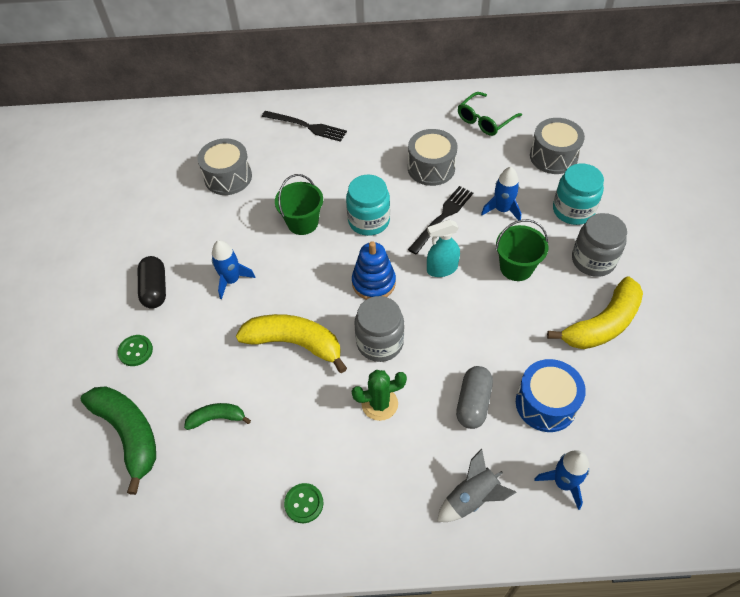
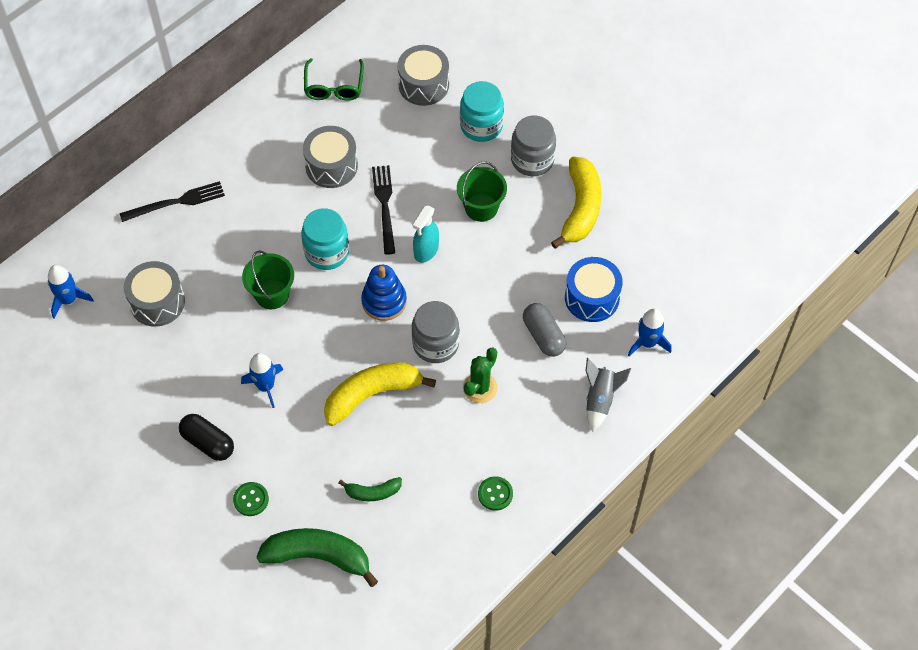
camera: 45 degrees left, 5 degrees up
(217, 418) = (372, 492): green banana -> green banana turned 135 degrees counterclockwise
(502, 210) = (426, 164): blue rocket -> blue rocket (69, 300)

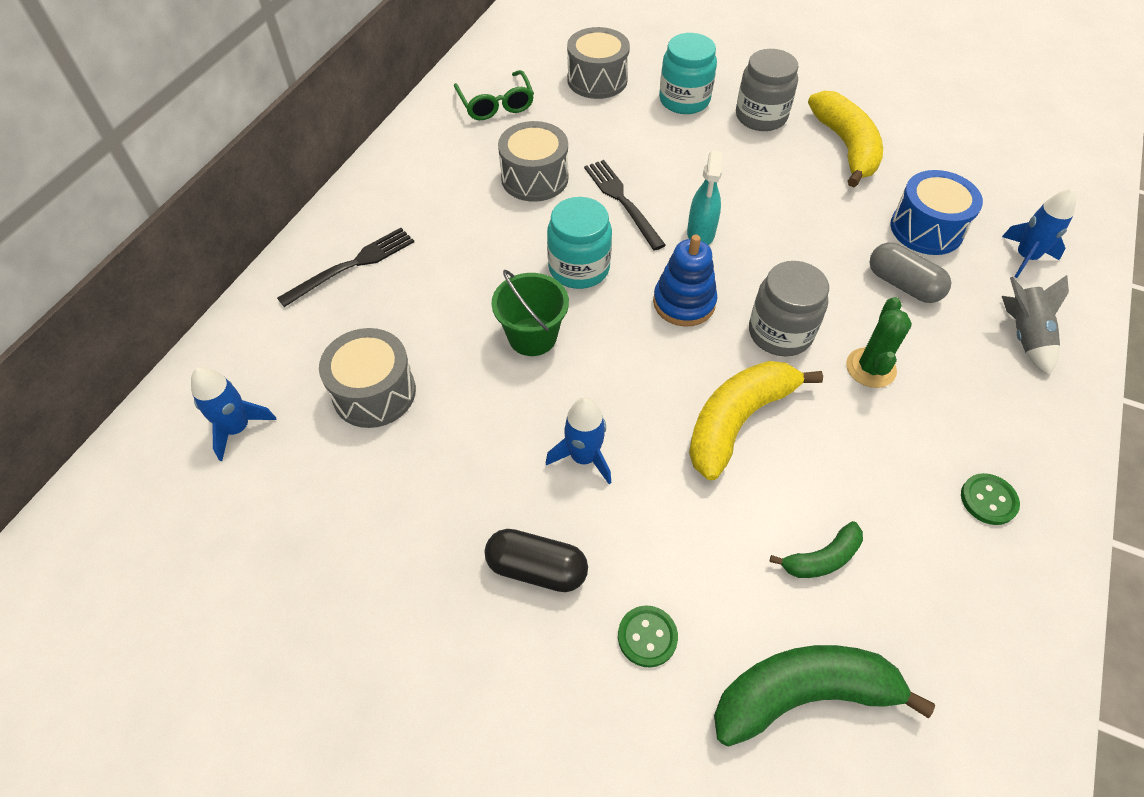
camera: 20 degrees left, 5 degrees down
(481, 207) = (736, 174): green bucket -> none

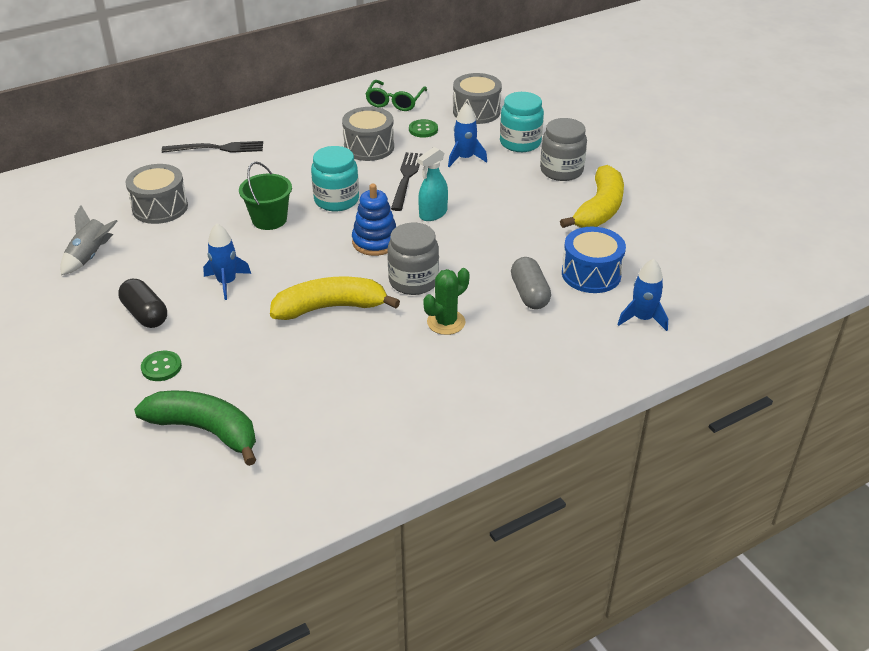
camera: 35 degrees right, 15 degrees down
(237, 428) = (82, 193): blue rocket -> blue rocket (465, 158)
(821, 558) = (292, 386): green banana -> none
(988, 500) = (427, 414): green button -> green button (423, 129)
(1024, 336) = (575, 355): grey rocket -> grey rocket (90, 256)

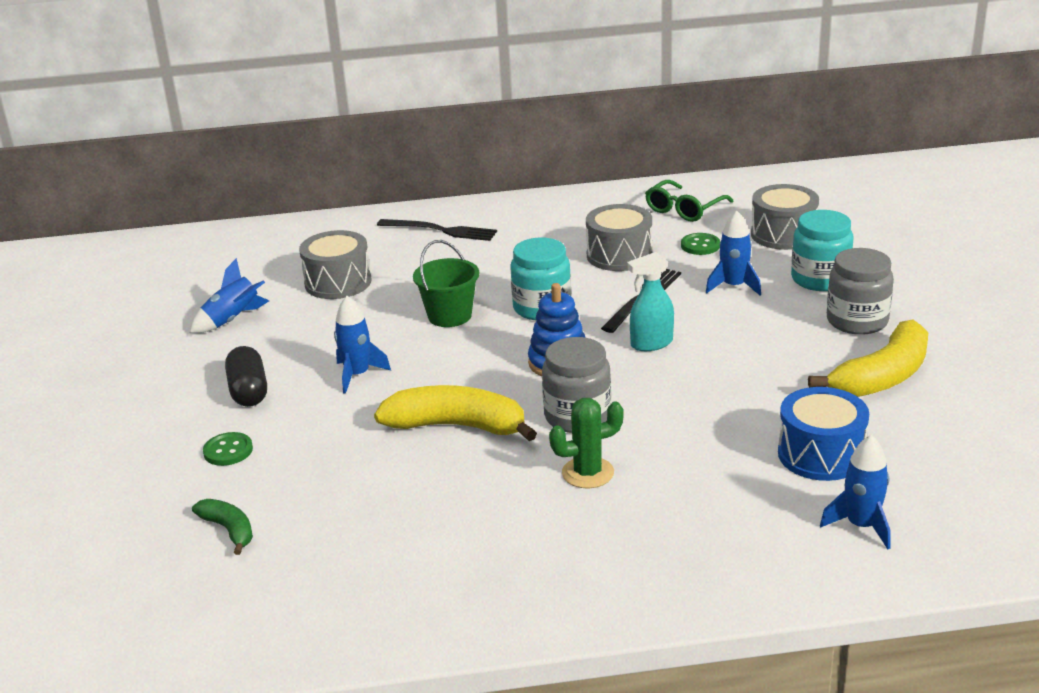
camera: 25 degrees right, 10 degrees down
(90, 256) = (232, 320): grey rocket -> blue rocket
(205, 430) = (229, 530): green banana -> green banana, size x0.53
(529, 294) = (719, 462): grey capsule -> none

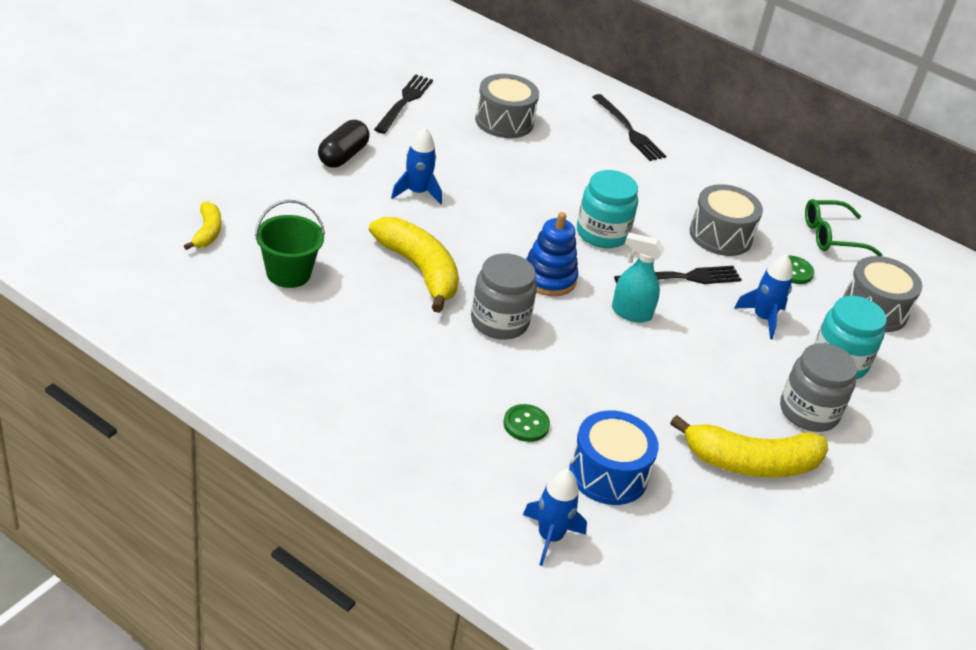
camera: 35 degrees right, 10 degrees up
(228, 451) = (276, 185): green button -> green button (526, 424)
(229, 530) = (207, 232): green banana -> yellow banana
(232, 320) = (404, 102): blue rocket -> black fork
(449, 316) = (534, 195): green bucket -> green bucket (288, 273)
(588, 473) = (444, 361): green cactus -> none

